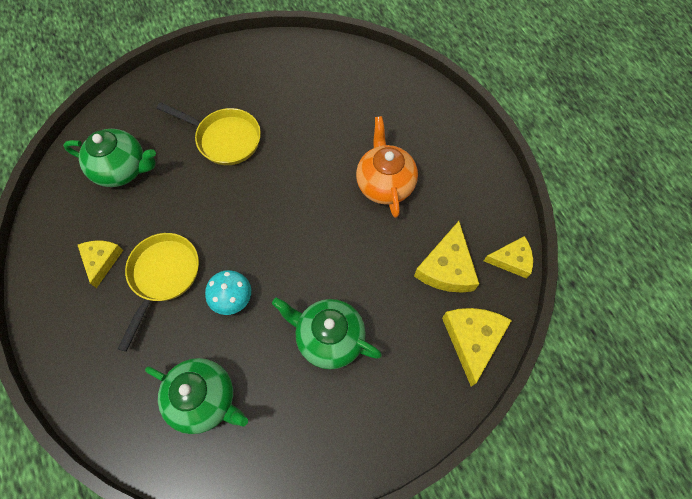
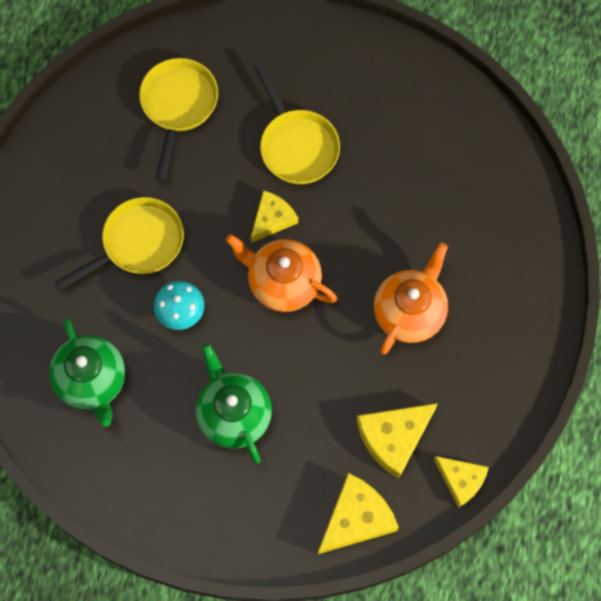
camera: 40 degrees right, 5 degrees up
(101, 260) = (97, 187): yellow cheese -> yellow cheese (272, 219)
(122, 169) = (178, 106): green teapot -> yellow pan
(287, 226) = (283, 283): none -> orange teapot

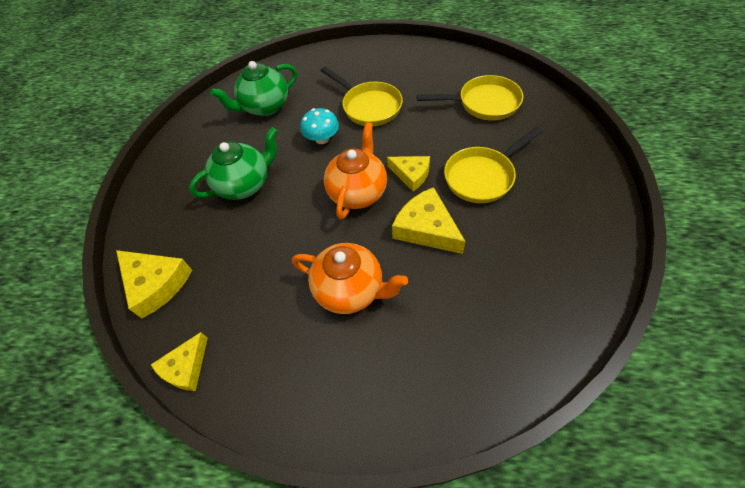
camera: 85 degrees right, 15 degrees down
(393, 438) = (228, 299): yellow cheese -> yellow cheese (426, 228)

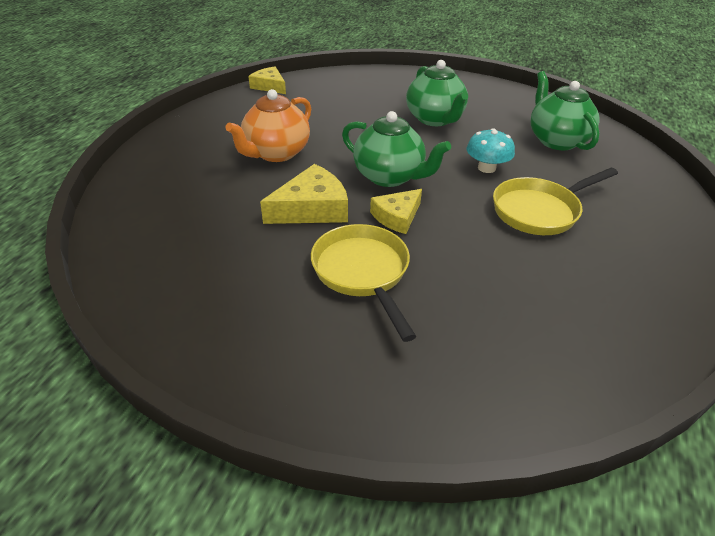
camera: 100 degrees right, 15 degrees down
(156, 284) = (348, 79): yellow cheese -> none
(358, 192) = (389, 176): orange teapot -> green teapot
(484, 103) = (519, 326): yellow pan -> none

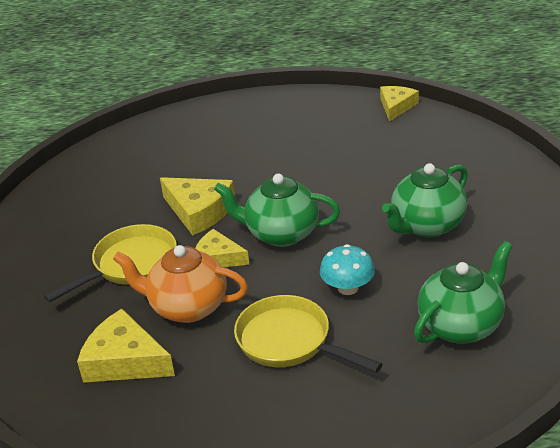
camera: 70 degrees right, 5 degrees down
(276, 153) = (271, 161): orange teapot -> orange teapot (187, 307)
(389, 176) = (281, 233): green teapot -> green teapot turned 90 degrees clockwise
(521, 313) = (124, 360): none -> yellow cheese

